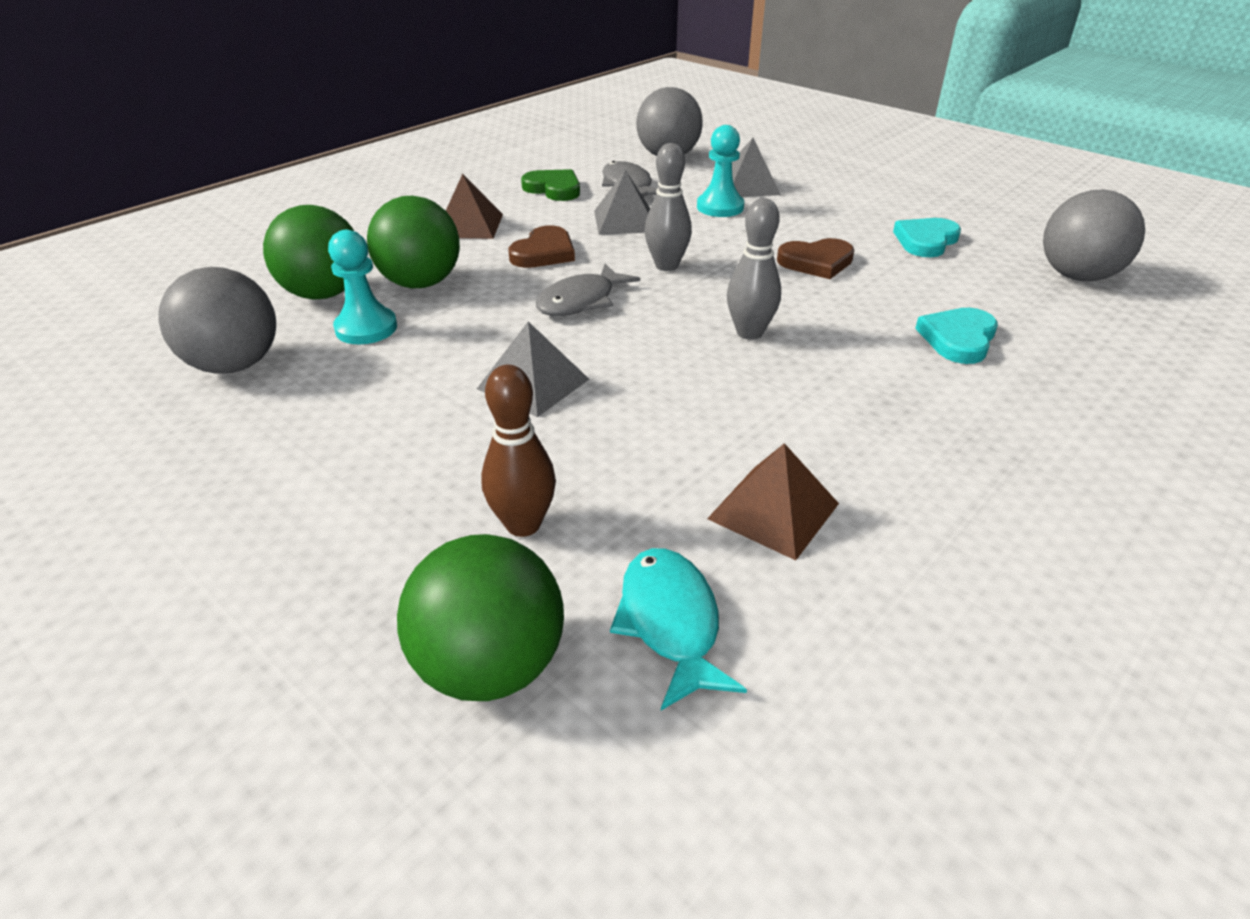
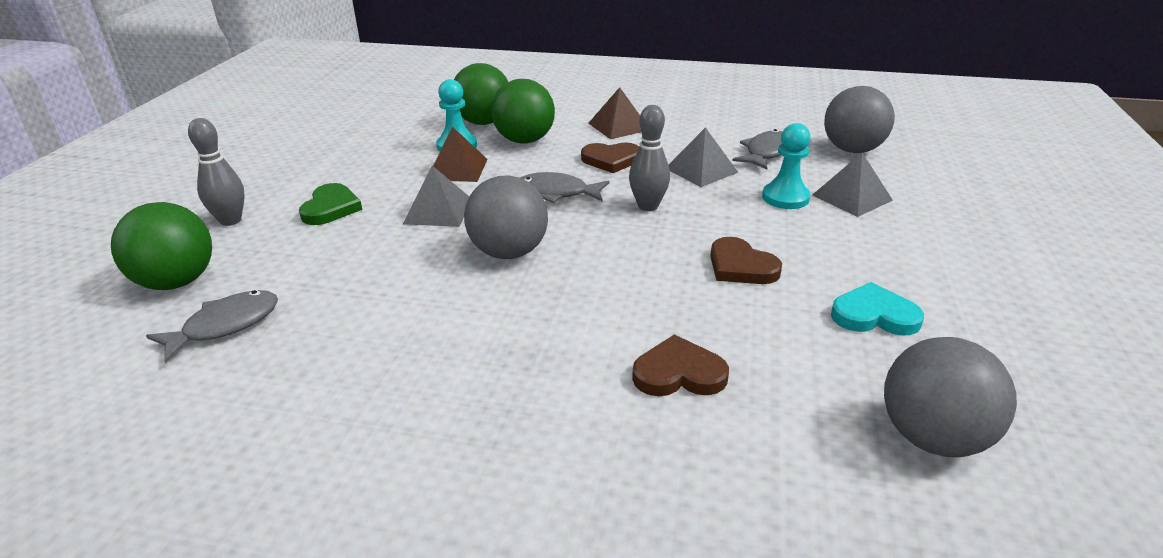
camera: 60 degrees right, 5 degrees down
(235, 365) = (391, 131): grey ball -> grey ball (509, 252)
(523, 524) = (294, 254): brown bowling pin -> none
(554, 189) = (716, 131): green heart -> green heart (331, 208)
(670, 623) = (225, 326): turquoise fish -> grey fish
(749, 333) = (579, 267): grey bowling pin -> grey bowling pin (230, 220)
(773, 511) = (350, 335): brown pyramid -> brown pyramid (457, 169)
(958, 339) = (679, 373): turquoise heart -> brown heart

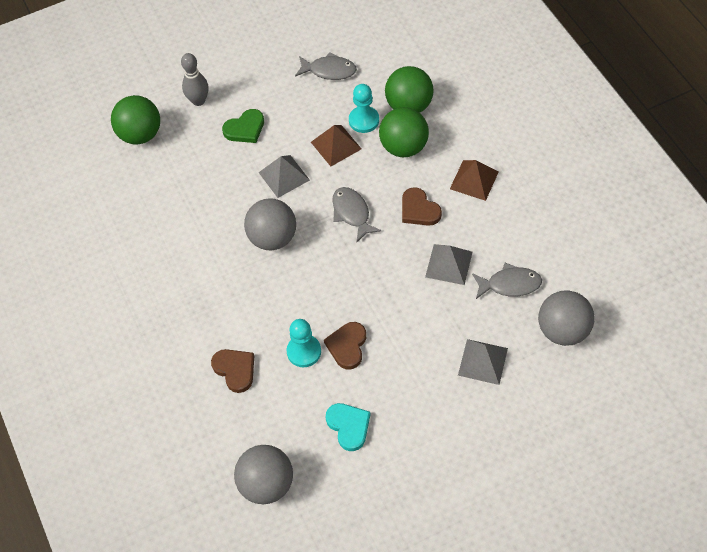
camera: 55 degrees right, 25 degrees up
(225, 326) = (130, 183): grey fish -> grey fish (329, 70)
(648, 206) = (376, 266): grey bowling pin -> none
(785, 198) = (450, 327): turquoise pawn -> turquoise pawn (304, 351)

